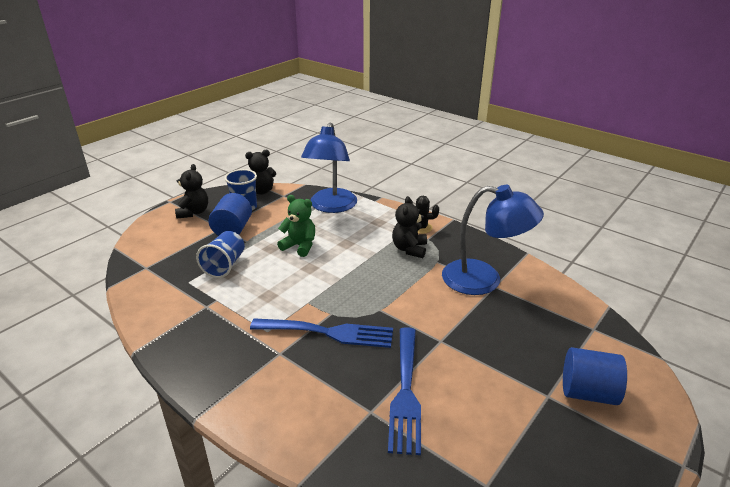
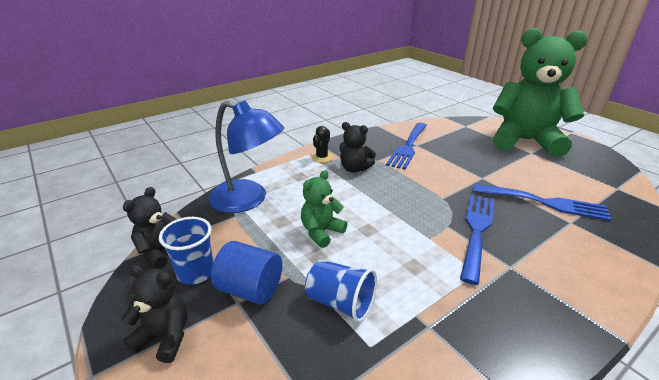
camera: 75 degrees left, 0 degrees up
(261, 191) = (161, 252): black teddy bear -> black teddy bear turned 150 degrees counterclockwise
(484, 280) = (408, 147): blue lamp -> blue fork
(588, 392) = (525, 141): blue cylinder -> green teddy bear

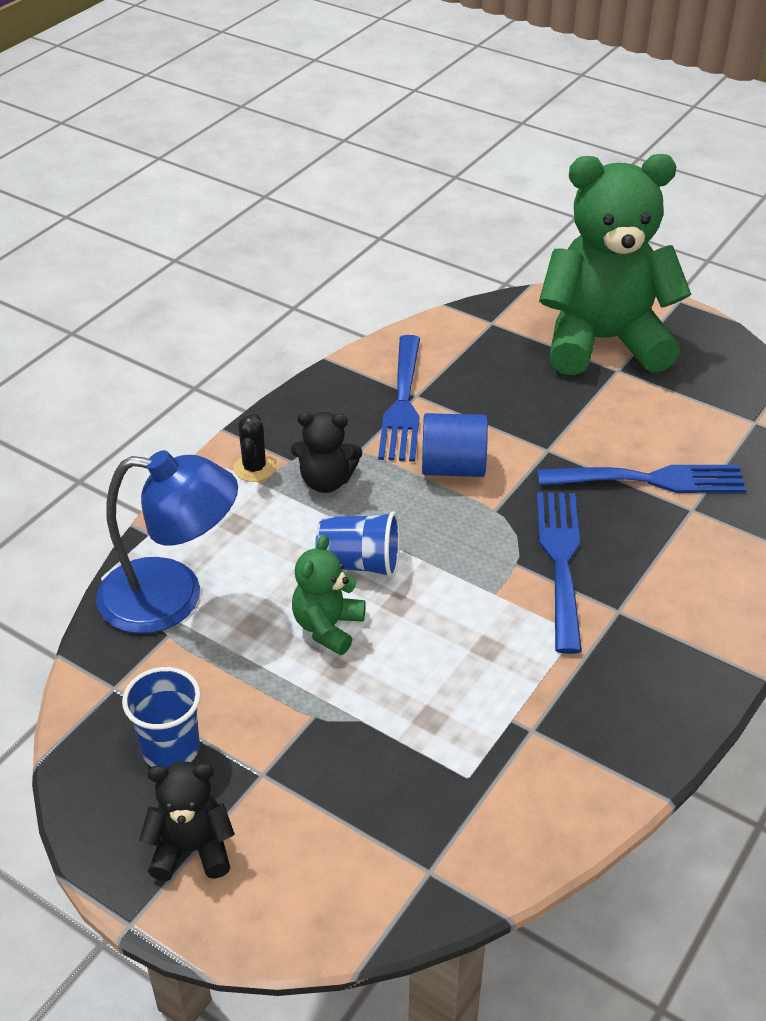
camera: 20 degrees left, 10 degrees up
(161, 252) = (90, 733): black teddy bear -> none
(250, 289) = (269, 750): blue cylinder -> blue cylinder (453, 468)
(340, 302) = (406, 731): blue cup -> blue cup (360, 563)

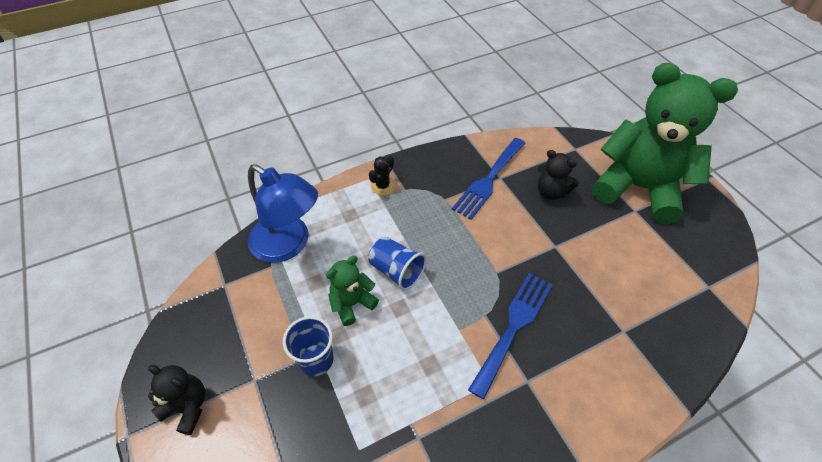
camera: 30 degrees right, 10 degrees up
(170, 749) = (222, 337): blue cup -> blue cup (316, 360)
(326, 481) = (414, 210): black teddy bear -> black teddy bear (551, 192)
(453, 468) = (490, 233): blue cylinder -> none
(650, 480) = (609, 297): blue fork -> none

